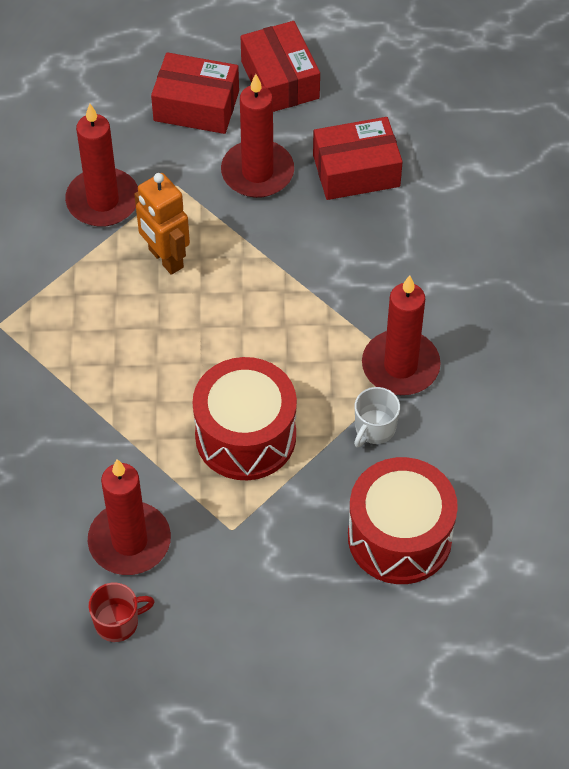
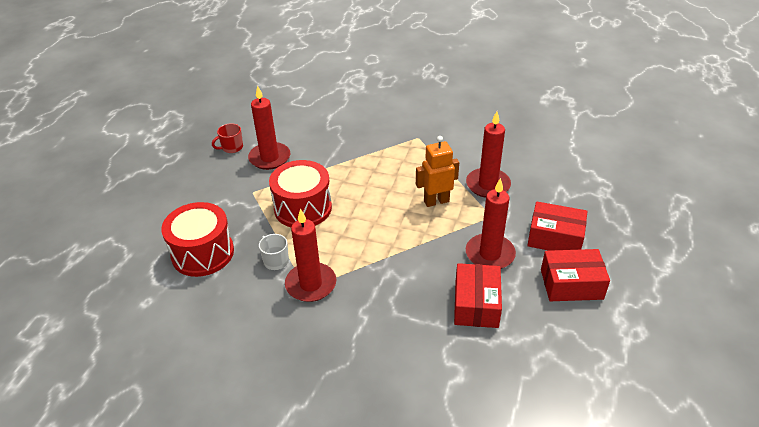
camera: 110 degrees right, 15 degrees down
(118, 622) = (232, 147): red mug -> red mug turned 60 degrees clockwise
(196, 106) = (555, 238): red box -> red box turned 75 degrees clockwise

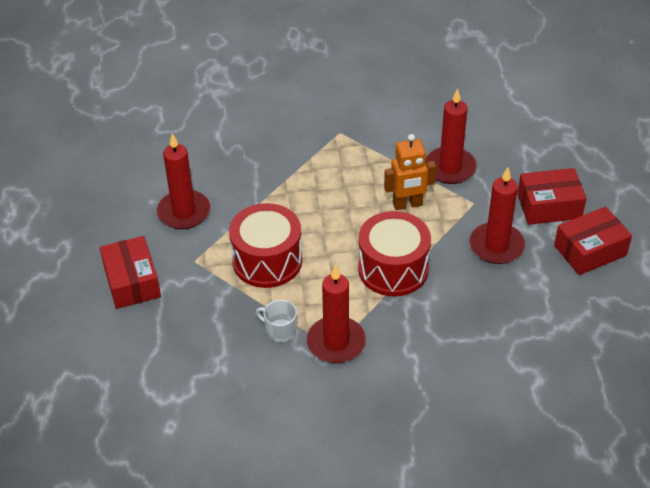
camera: 25 degrees left, 5 degrees up
(203, 253) = (192, 351): red drum -> red drum (393, 269)
(232, 147) = (127, 213): red mug -> none
(436, 201) = (407, 204): orange robot -> orange robot turned 150 degrees counterclockwise
(476, 304) = (513, 303): red box -> red box (132, 282)

